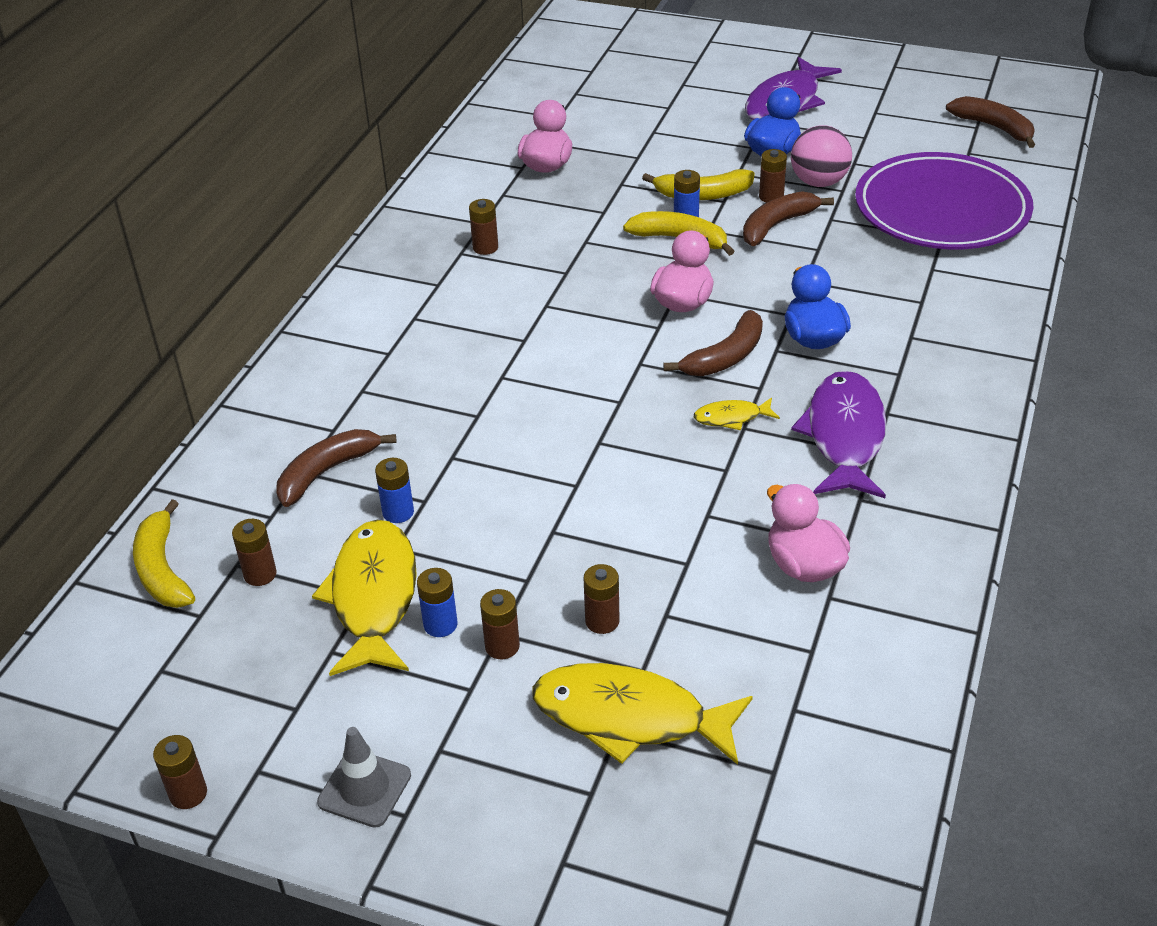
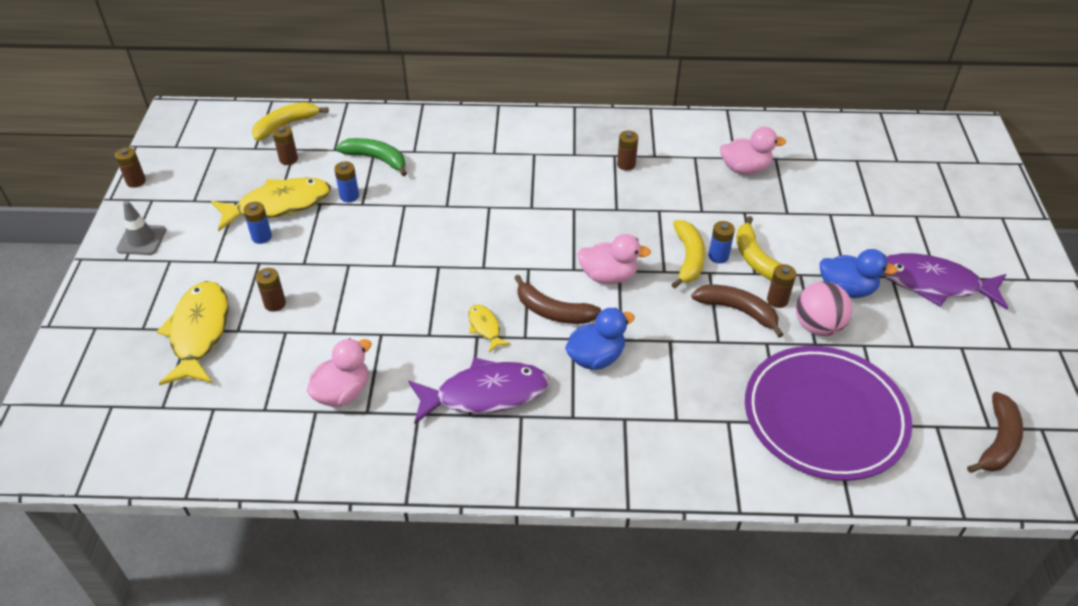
camera: 70 degrees right, 5 degrees up
(327, 472) = (376, 159): brown banana -> green banana
(502, 646) = (248, 266): brown battery -> none

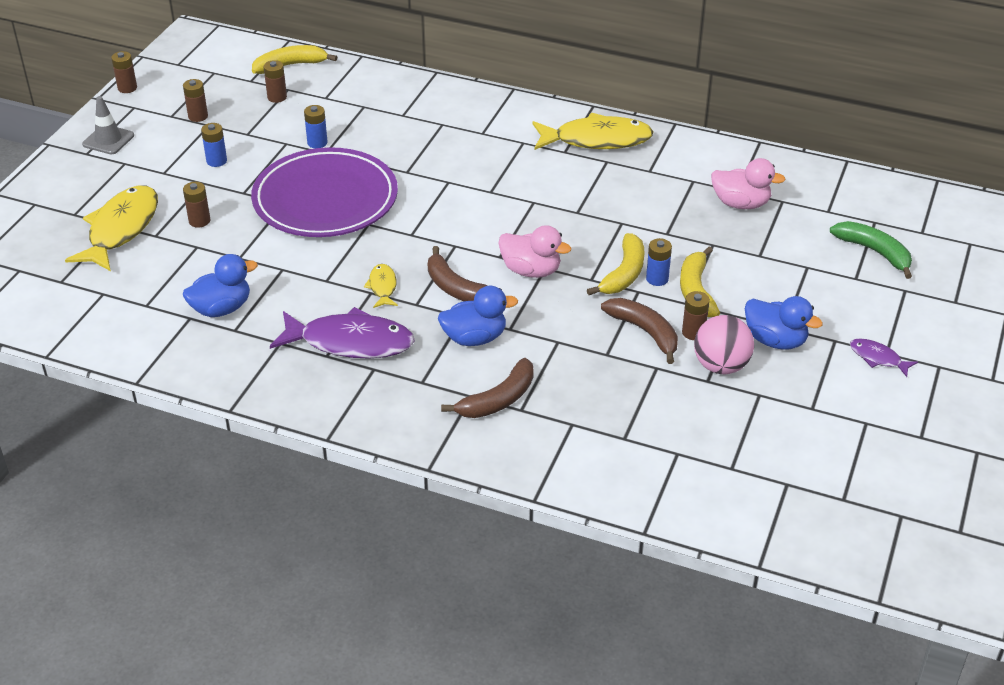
camera: 20 degrees right, 5 degrees down
(279, 205) = (246, 137): yellow fish -> yellow fish (597, 140)
(343, 392) = (221, 308): pink duck -> blue duck
(376, 159) = (361, 115): green banana -> green banana (874, 252)
(626, 164) = (613, 172): brown battery -> brown battery (198, 116)
(824, 416) = (673, 445): purple plate -> purple plate (325, 199)
(934, 284) = (877, 358): purple fish -> purple fish, size x0.47
(998, 442) = (843, 513): brown banana -> brown banana (498, 400)

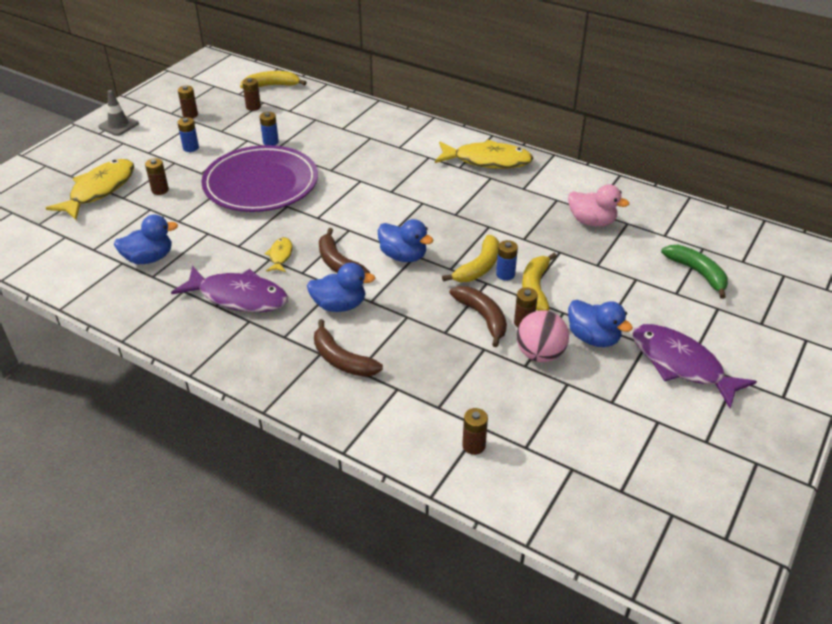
camera: 10 degrees right, 0 degrees up
(127, 88) = (148, 91): brown battery -> brown battery (473, 445)
(498, 400) = (341, 360): brown banana -> brown banana turned 75 degrees clockwise
(531, 270) = (403, 256): pink duck -> blue duck
(877, 358) = (681, 364): purple fish -> purple fish, size x2.11

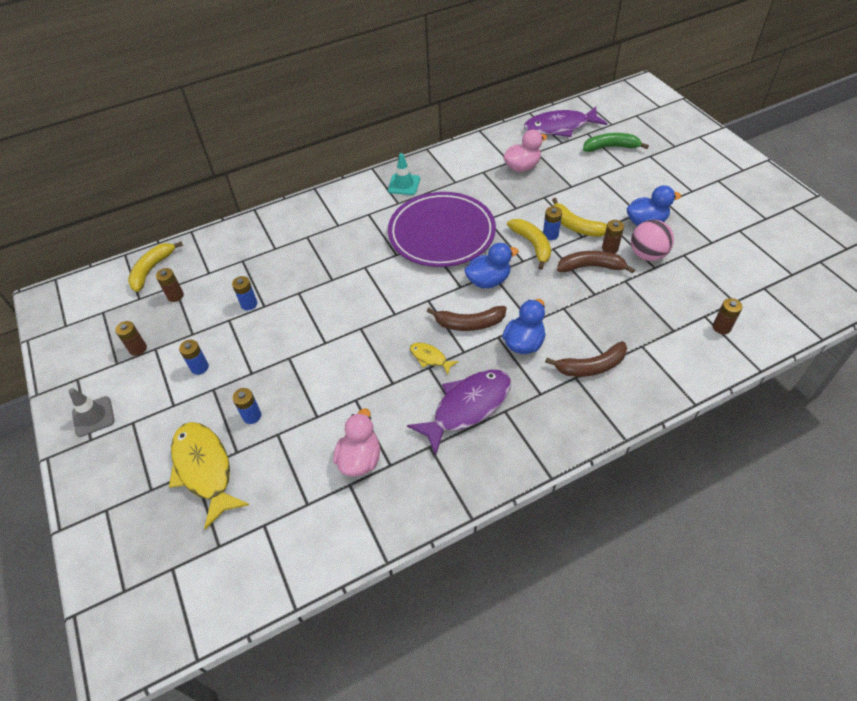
camera: 55 degrees left, 10 degrees up
(149, 258) = (360, 459): blue duck -> pink duck
(160, 190) = (252, 416): brown battery -> blue battery
(261, 184) = (311, 334): purple plate -> purple plate (441, 233)
(487, 161) = (404, 184): yellow fish -> turquoise traffic cone
(681, 364) = (693, 196): purple fish -> purple fish (560, 127)

